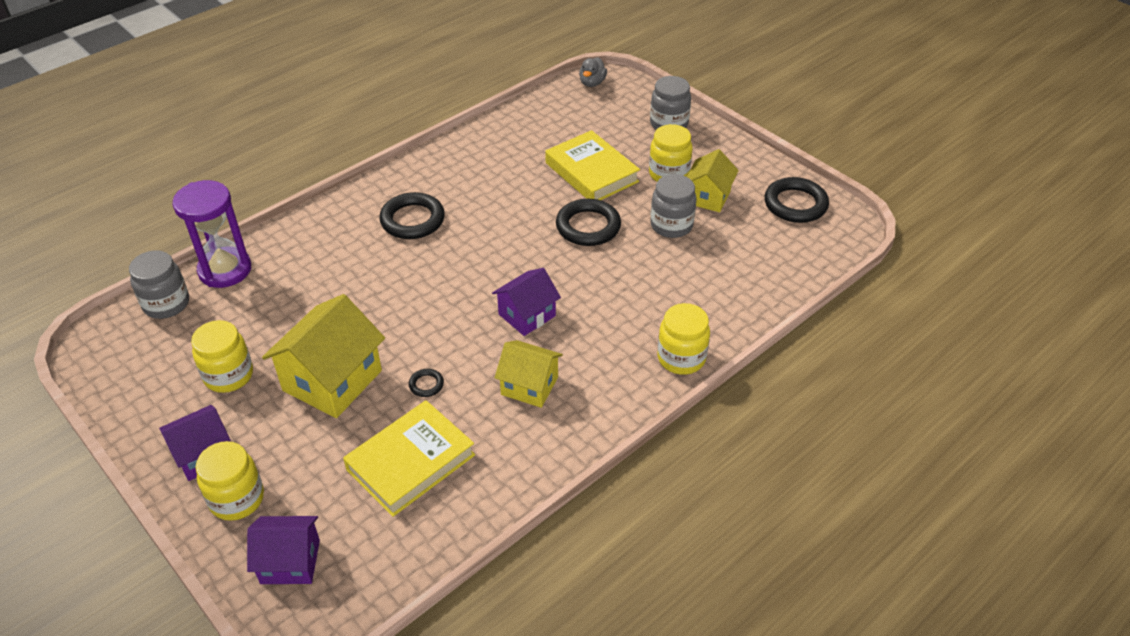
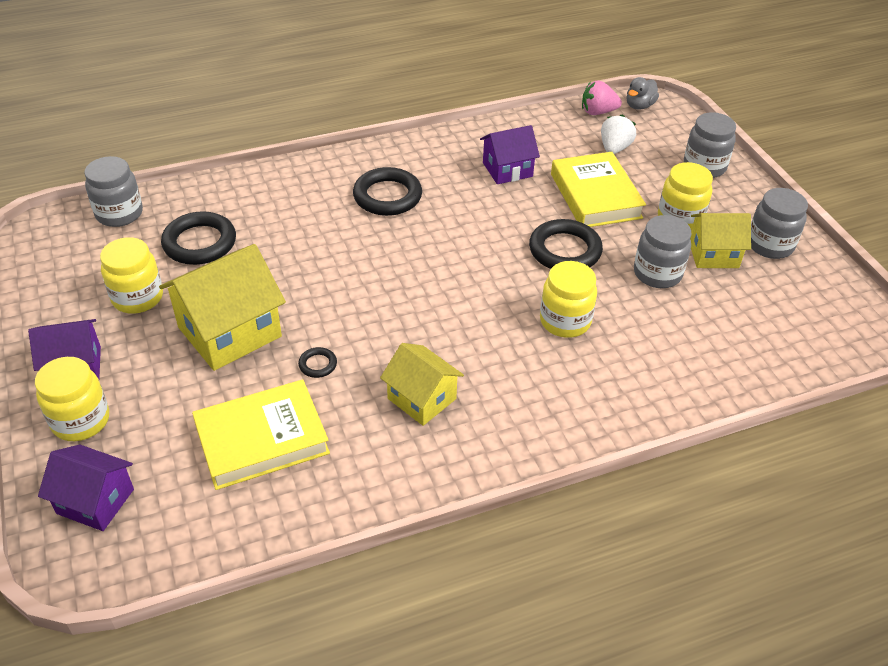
camera: 20 degrees right, 0 degrees up
(225, 270) = (187, 196): purple hourglass -> none
(527, 315) = (455, 324): purple house -> purple house (507, 169)
(559, 97) = (597, 112): none -> pink strawberry
(588, 126) = (614, 148): none -> white strawberry
(681, 358) = (601, 420): yellow jar -> yellow jar (565, 321)
(708, 197) = (713, 254): yellow house -> yellow house turned 45 degrees clockwise
(748, 177) = (770, 245): none -> grey jar
(795, 204) = (813, 289): black ring -> black ring (200, 243)

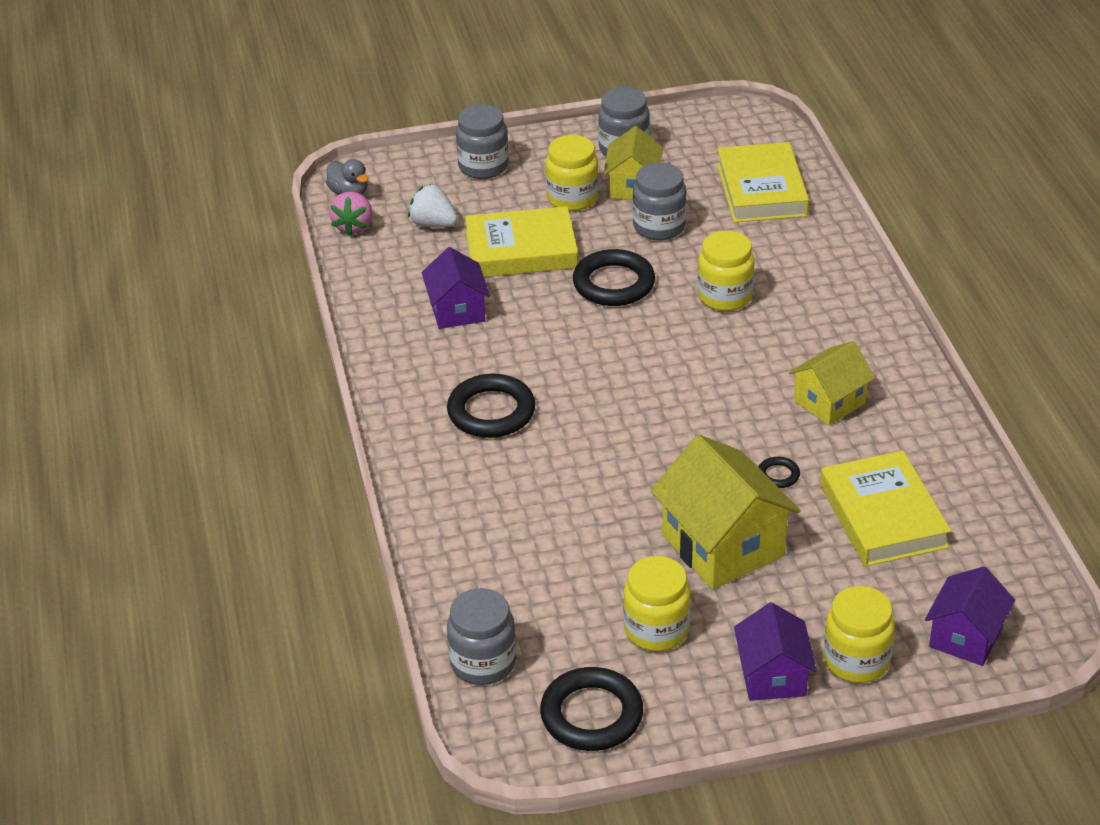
camera: 80 degrees left, 5 degrees down
(200, 243) = (558, 579): black ring -> black ring (591, 715)
(745, 342) = (761, 190): none -> yellow book

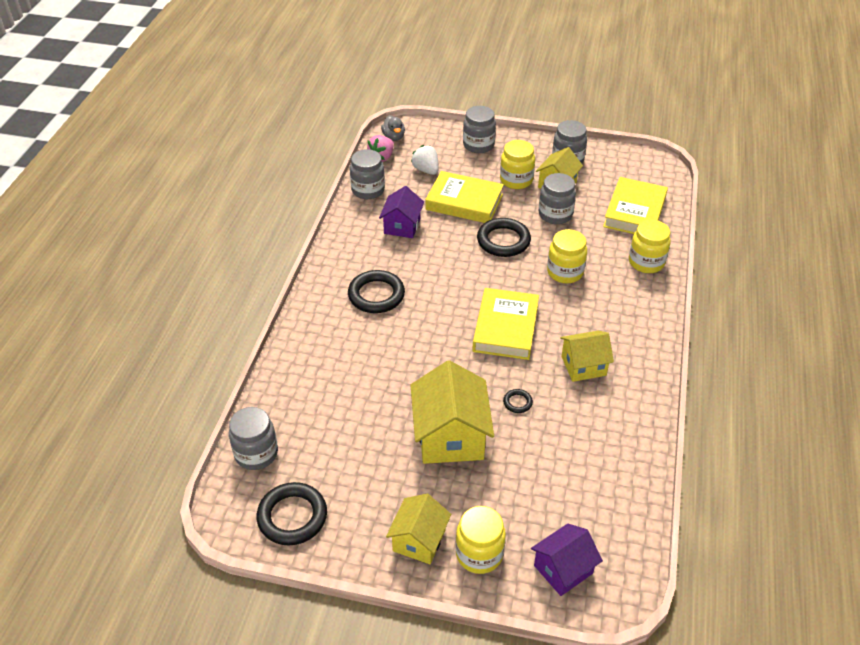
camera: 25 degrees right, 5 degrees up
(369, 278) = (368, 190): none -> grey jar
(656, 630) = (370, 476): yellow jar -> yellow jar (646, 262)
(772, 676) = (419, 540): purple house -> yellow house
(883, 516) = (565, 458): yellow book -> yellow book (505, 328)

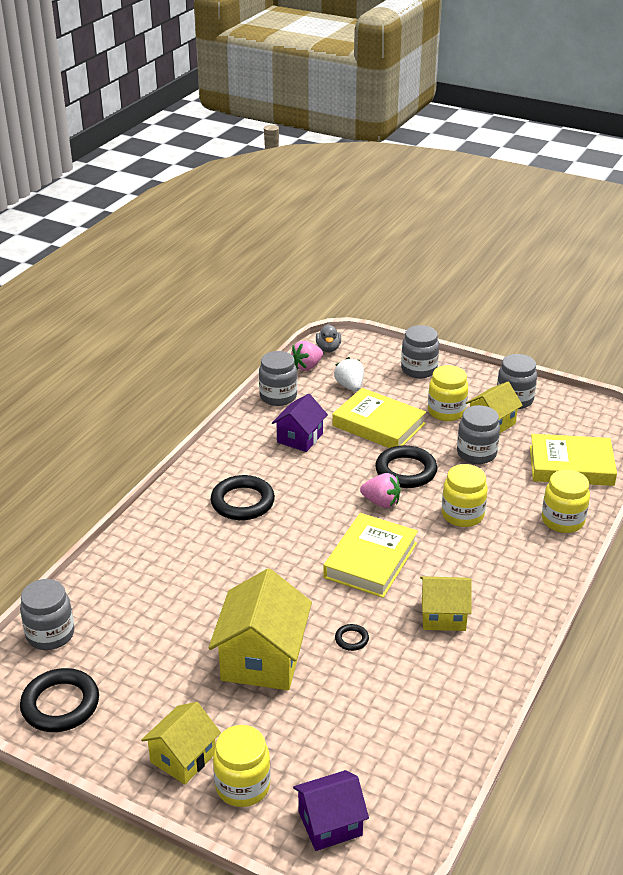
camera: 15 degrees right, 10 degrees down
(494, 273) = (381, 502): none -> pink strawberry
(634, 212) = (571, 465): yellow book -> yellow book turned 60 degrees clockwise

